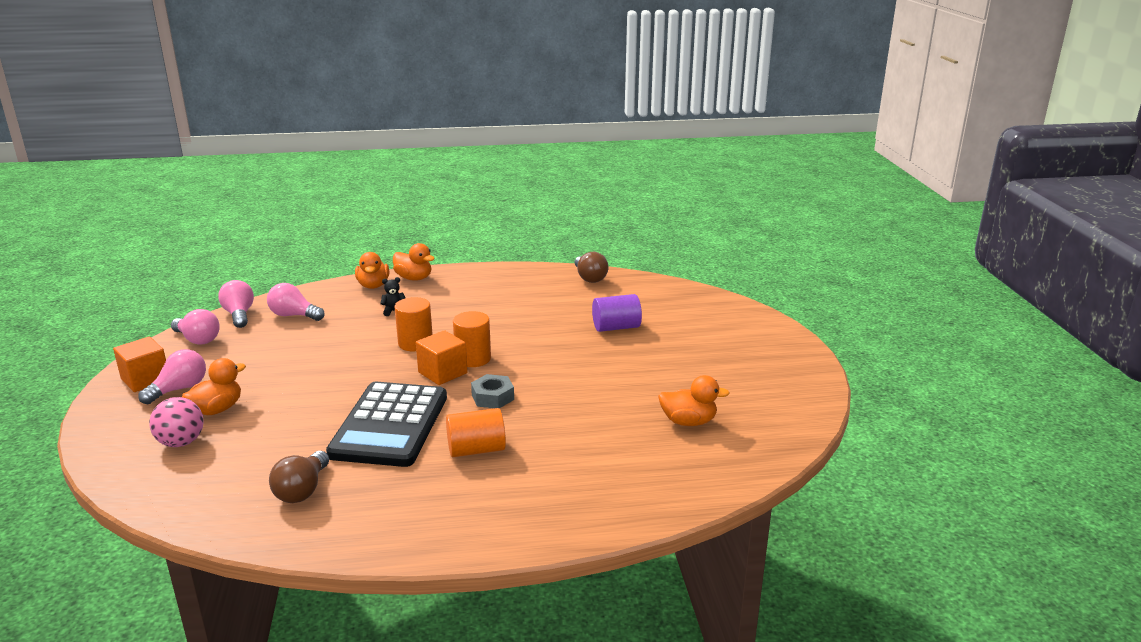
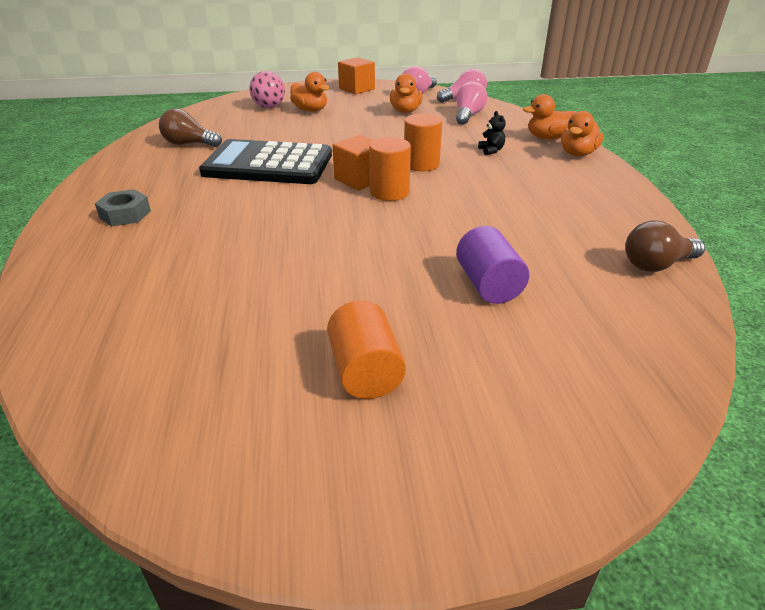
camera: 90 degrees right, 10 degrees up
(179, 389) = (341, 98): pink light bulb -> none
(476, 450) = (211, 201): orange cylinder -> orange cylinder (365, 371)
(492, 397) = (306, 205): grey nut -> grey nut (125, 214)
(688, 422) = (209, 337): orange duck -> orange duck (405, 111)

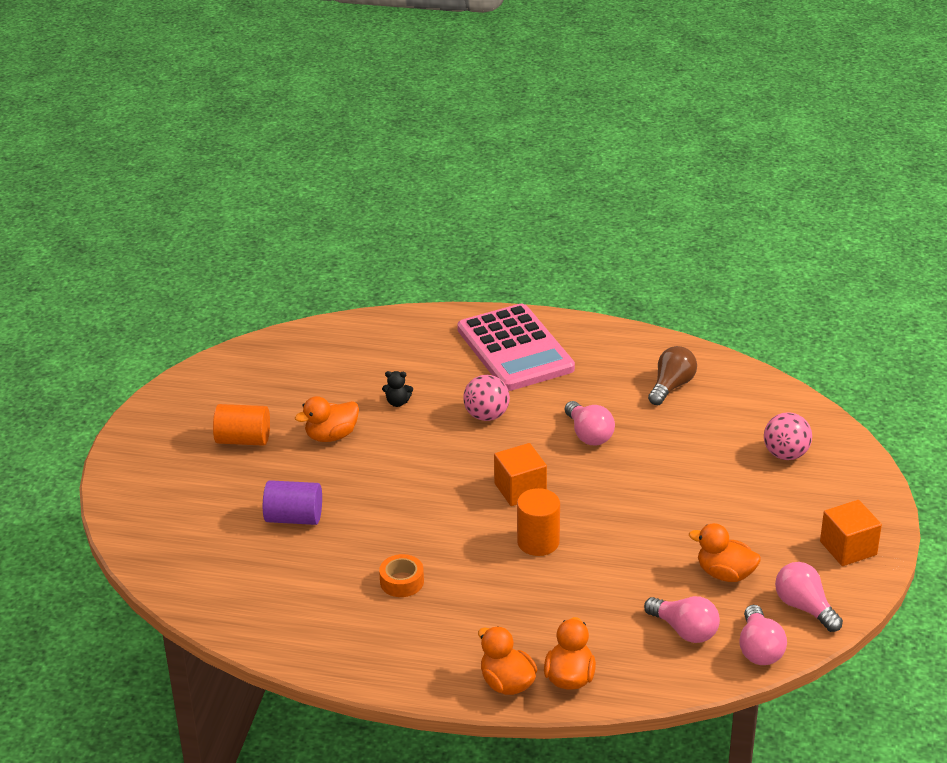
camera: 110 degrees right, 0 degrees up
(125, 214) = (515, 349): grey nut -> pink calculator
(253, 210) = (486, 416): none -> pink ball
(268, 164) = (588, 434): black calculator -> pink light bulb
(310, 110) = (759, 488): orange duck -> orange duck (331, 436)
(389, 192) = (480, 503): orange cylinder -> none
(491, 150) = (551, 610): black teddy bear -> black teddy bear (397, 402)
(521, 207) = (402, 582): none -> orange tape
(656, 265) = (259, 625): brown light bulb -> none

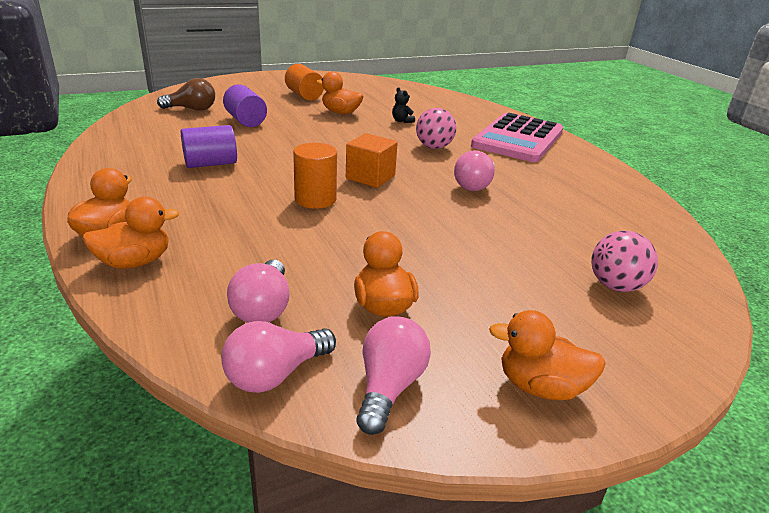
camera: 50 degrees right, 5 degrees down
(402, 582) = (210, 164): orange tape -> purple cylinder
(671, 386) = (592, 201): brown light bulb -> brown light bulb (192, 109)
(848, 548) = (540, 387): orange cube -> orange duck

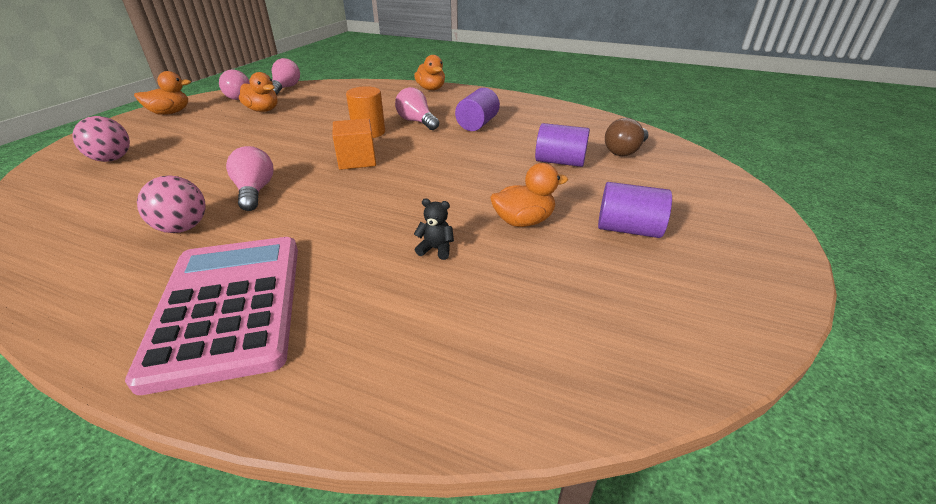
camera: 140 degrees right, 5 degrees up
(135, 262) = (396, 88): orange duck -> none
(263, 308) = (317, 95): pink light bulb -> pink light bulb (417, 122)
(304, 95) = (628, 229): orange cylinder -> purple cylinder
(434, 147) = (340, 221): pink ball -> pink ball (183, 228)

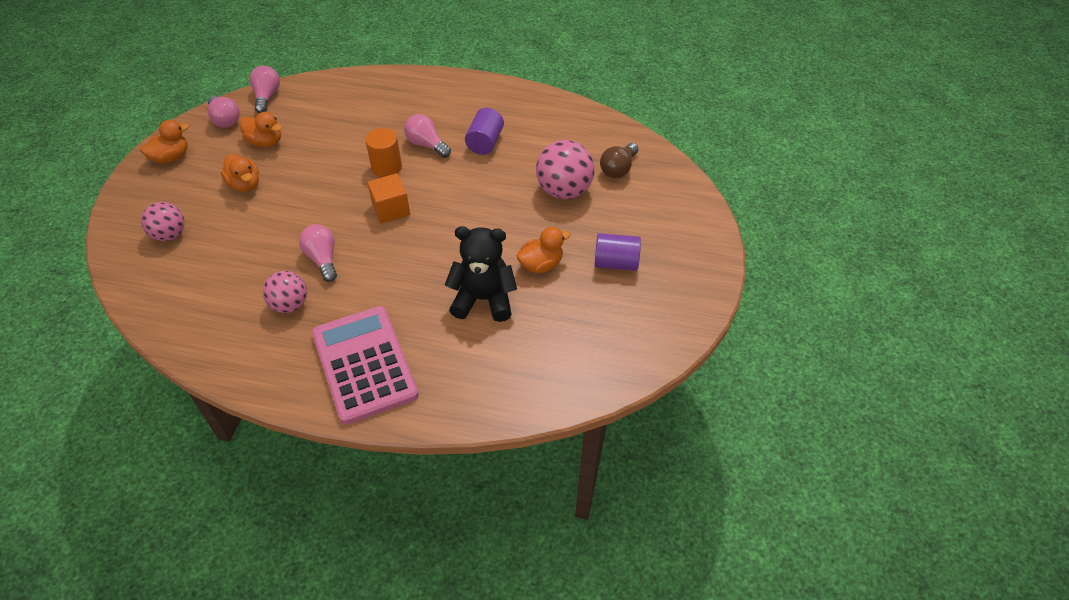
camera: 10 degrees left, 15 degrees up
(431, 89) = (425, 82): orange duck -> orange duck (245, 184)
(436, 249) = (483, 299): black teddy bear -> black teddy bear, size x2.48
(559, 162) = (564, 190): purple cylinder -> pink ball

